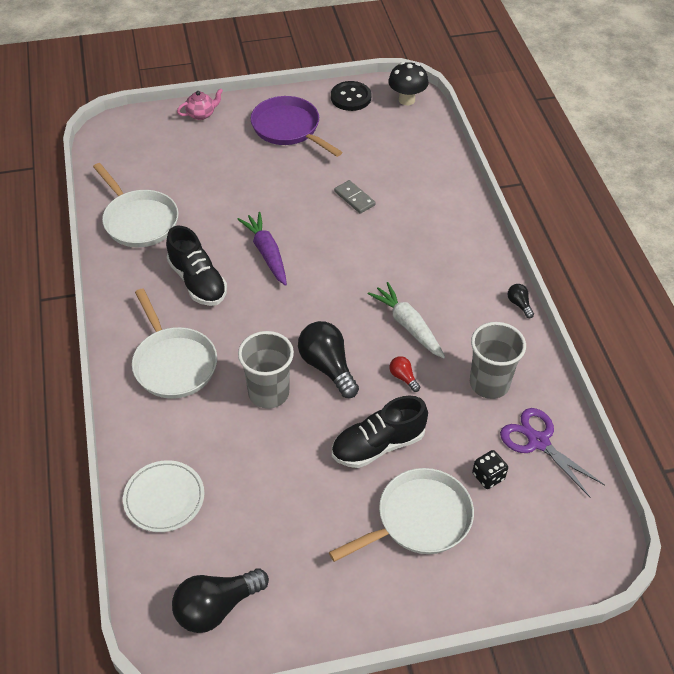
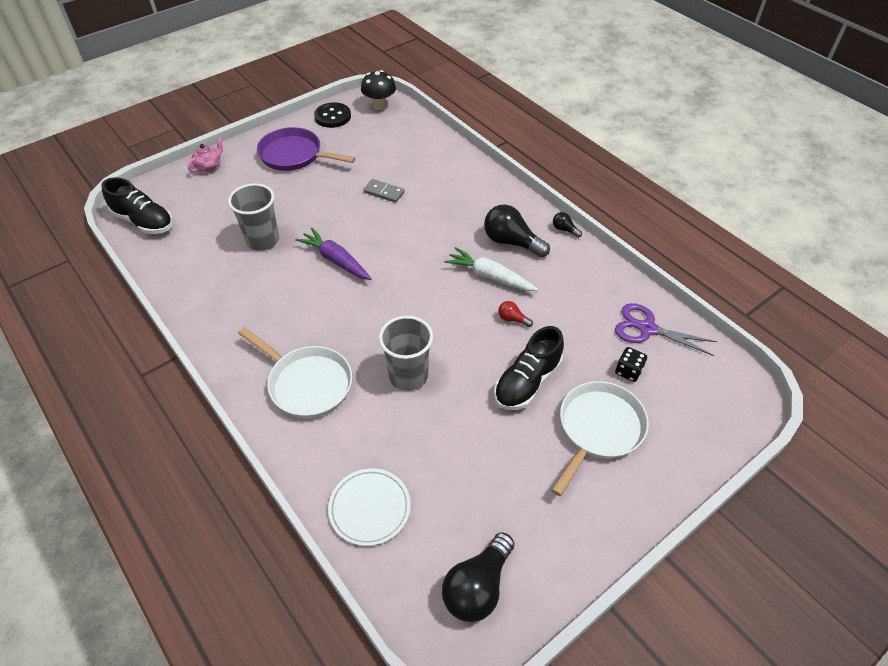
camera: 25 degrees left, 0 degrees up
(139, 220) = (201, 272): white pan -> none
(197, 281) = (287, 305): black shoe -> black shoe (143, 221)
(327, 367) = (445, 334): black light bulb -> black light bulb (511, 242)
(489, 383) = (582, 298): grey cup -> grey cup (262, 240)

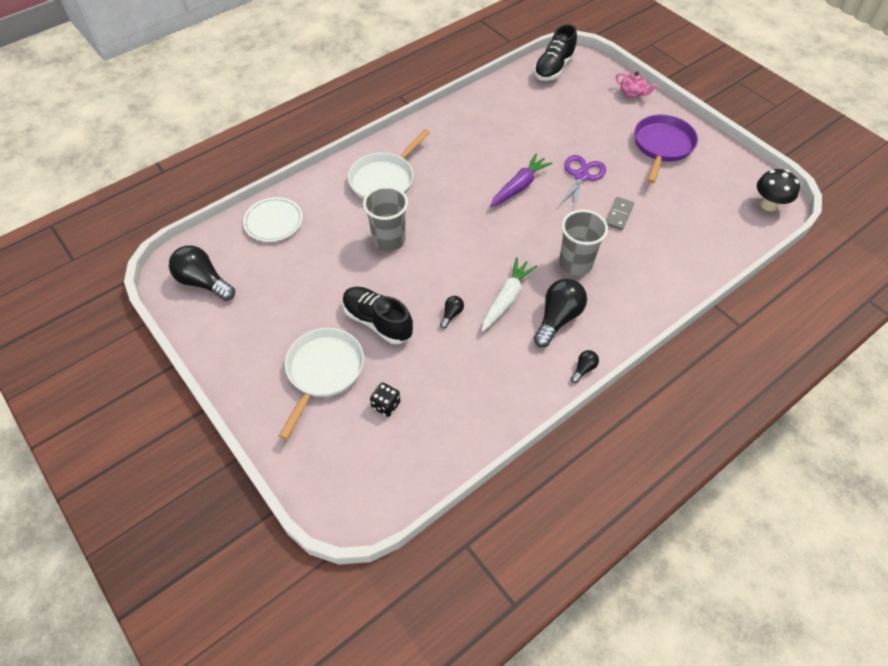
camera: 90 degrees right, 5 degrees up
(262, 240) = (539, 138): grey cup -> grey cup (575, 263)
(332, 116) = (735, 168): black button -> none
(512, 319) = (451, 314): red light bulb -> black light bulb
(598, 429) = (323, 371): white pan -> white pan turned 105 degrees counterclockwise
(647, 328) = (440, 430): purple scissors -> purple scissors (581, 176)

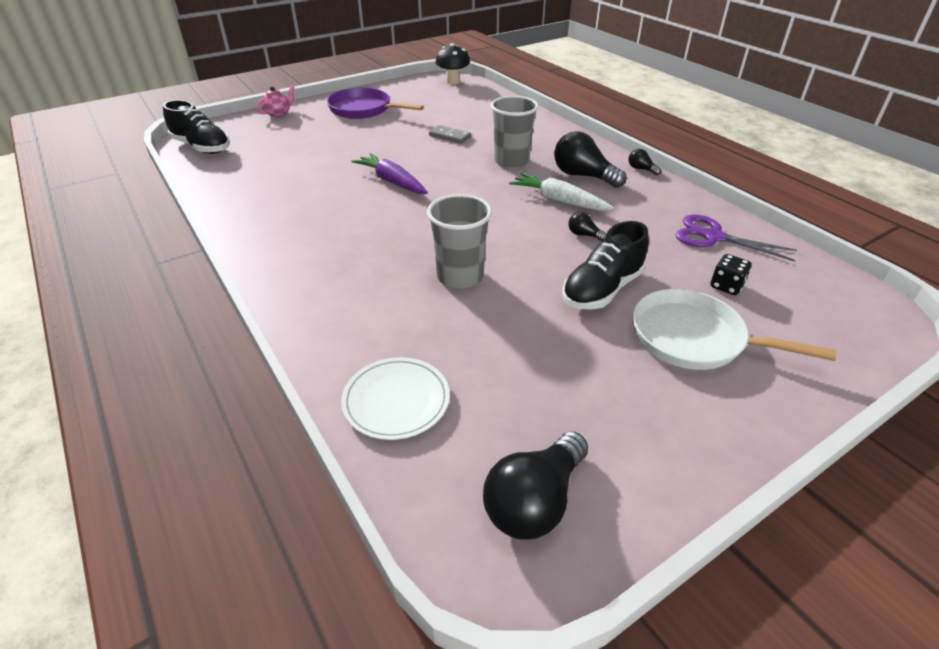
camera: 85 degrees left, 15 degrees down
(384, 179) = (340, 277): white pan -> none
(581, 176) = (389, 148): purple scissors -> purple scissors (713, 237)

